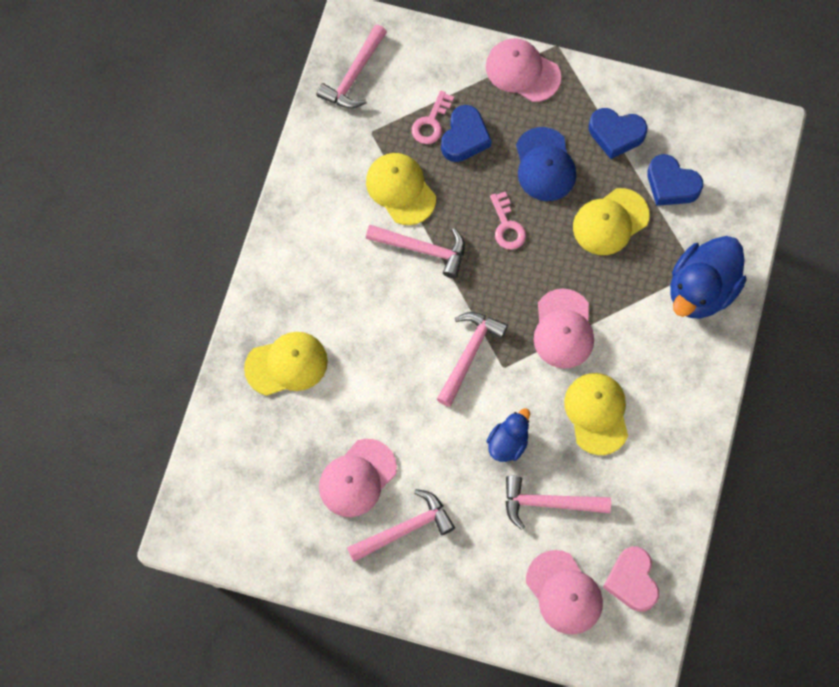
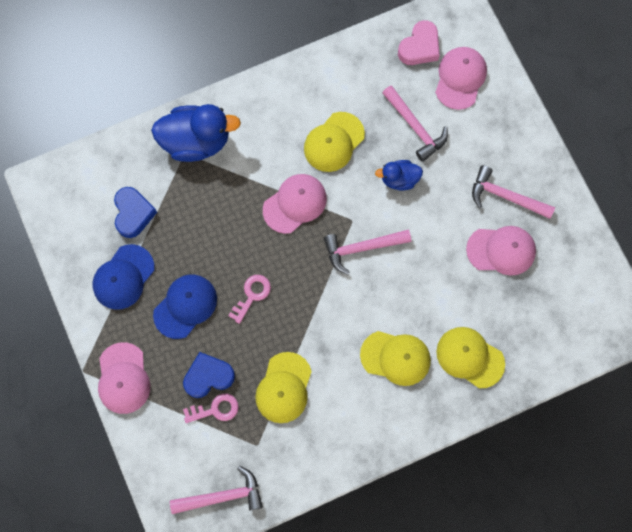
camera: 130 degrees left, 5 degrees up
(423, 249) = (315, 336): pink hammer -> none
(610, 222) = (193, 232): yellow cap -> yellow cap (395, 357)
(616, 134) = (123, 277): blue heart -> blue cap

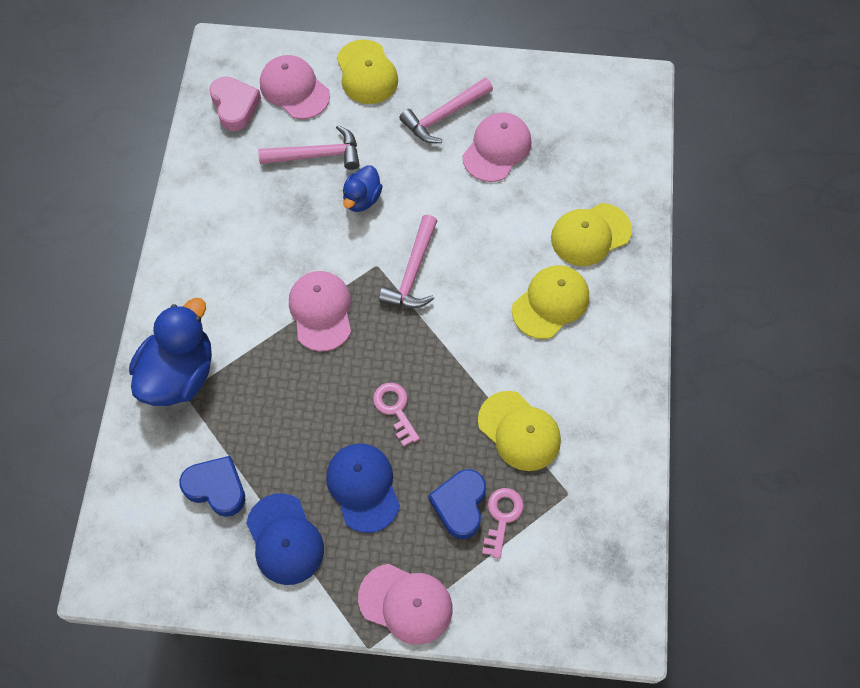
camera: 60 degrees left, 10 degrees down
(223, 496) = (606, 561): pink hammer -> none
(334, 142) = (279, 238): yellow cap -> yellow cap (367, 72)

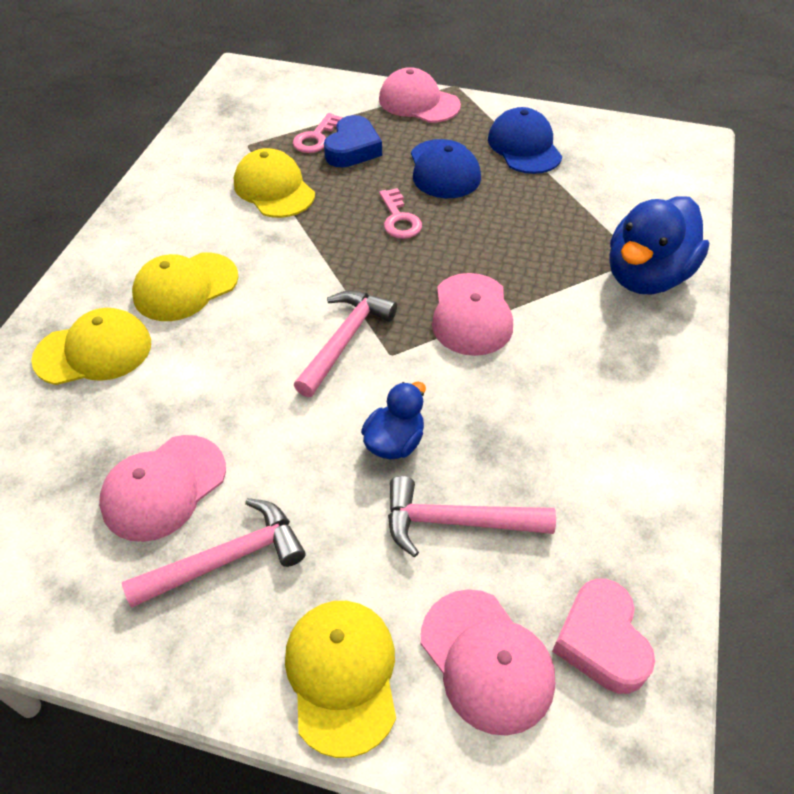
camera: 170 degrees left, 15 degrees down
(216, 488) = (593, 185): blue heart -> none

